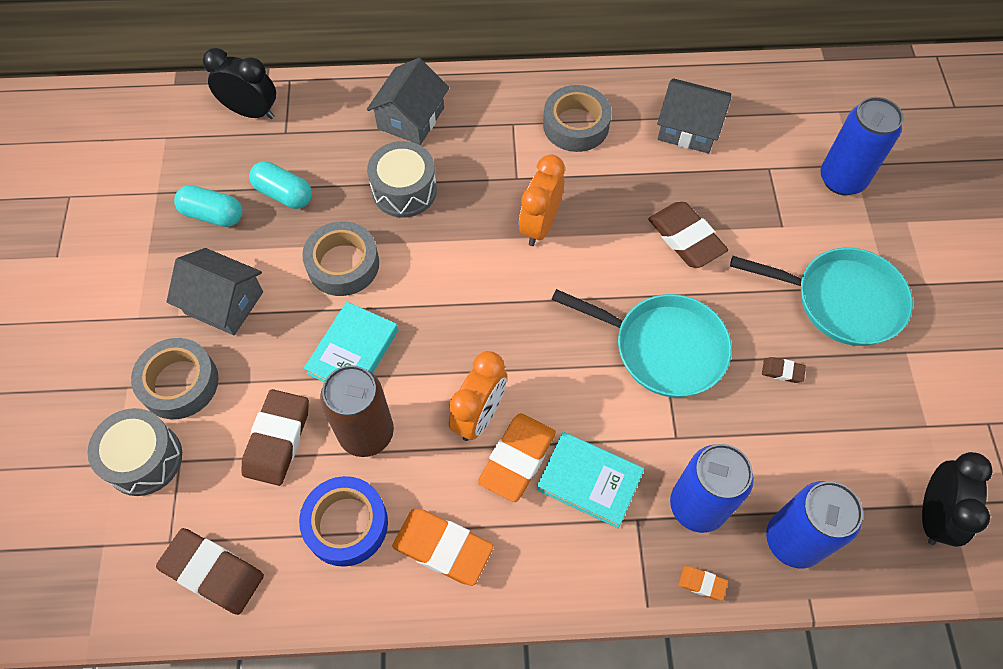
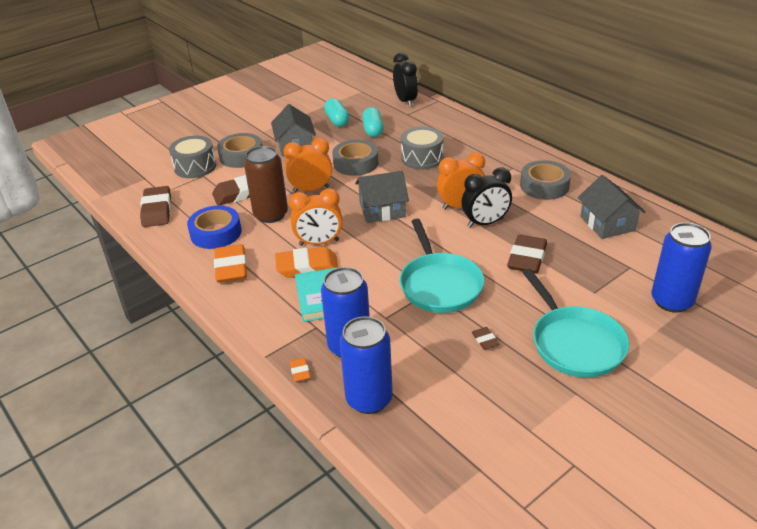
camera: 55 degrees right, 25 degrees down
(353, 352) = (311, 189): turquoise book -> orange clock
(411, 118) = (467, 139): grey house -> grey house (382, 210)
(932, 514) = (462, 463): black clock -> black clock (485, 223)

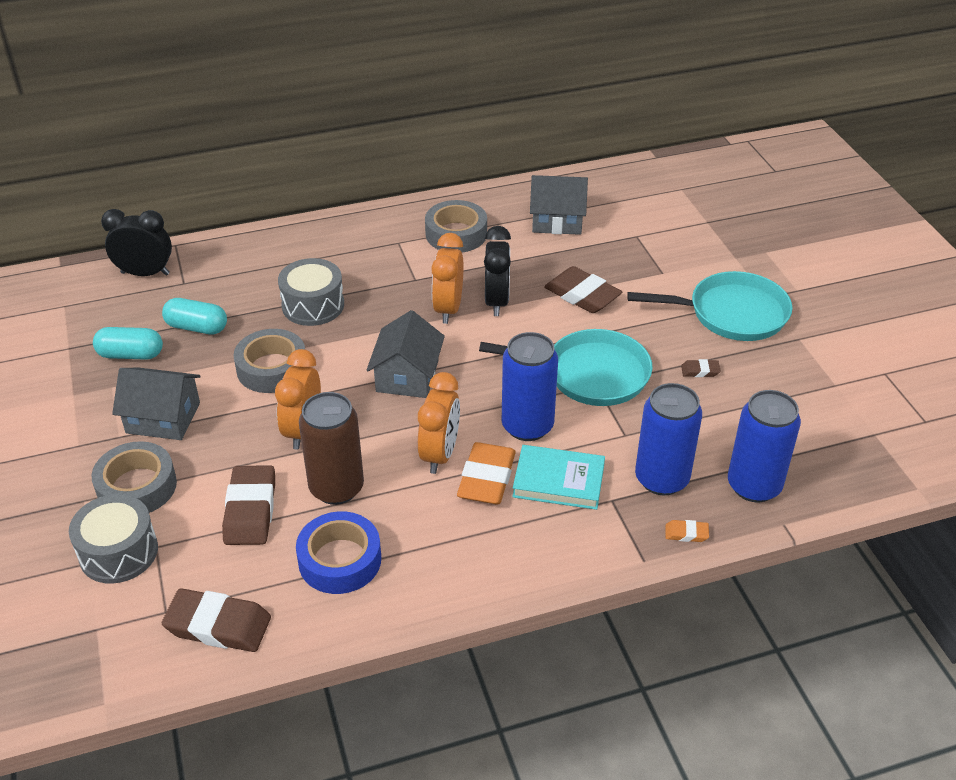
camera: 70 degrees left, 5 degrees up
(231, 268) = (439, 558): orange eraser -> none
(672, 301) = (701, 233): blue can -> blue can (527, 426)

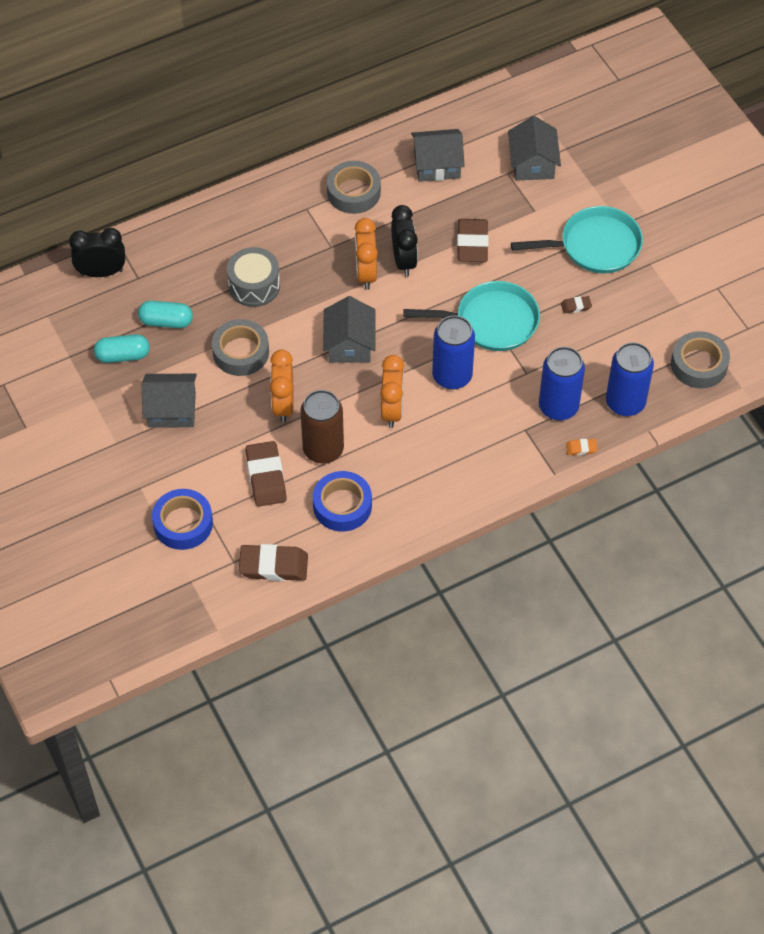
camera: 10 degrees left, 15 degrees up
(118, 552) = (183, 523): grey drum -> blue tape
(137, 486) = (175, 470): grey tape -> grey tape (699, 364)
(487, 478) = (431, 425): orange eraser -> none
(558, 481) = (484, 420): turquoise book -> none
(582, 295) = (472, 244): brown eraser -> brown eraser turned 60 degrees clockwise
(667, 230) = (532, 163): none -> grey house

